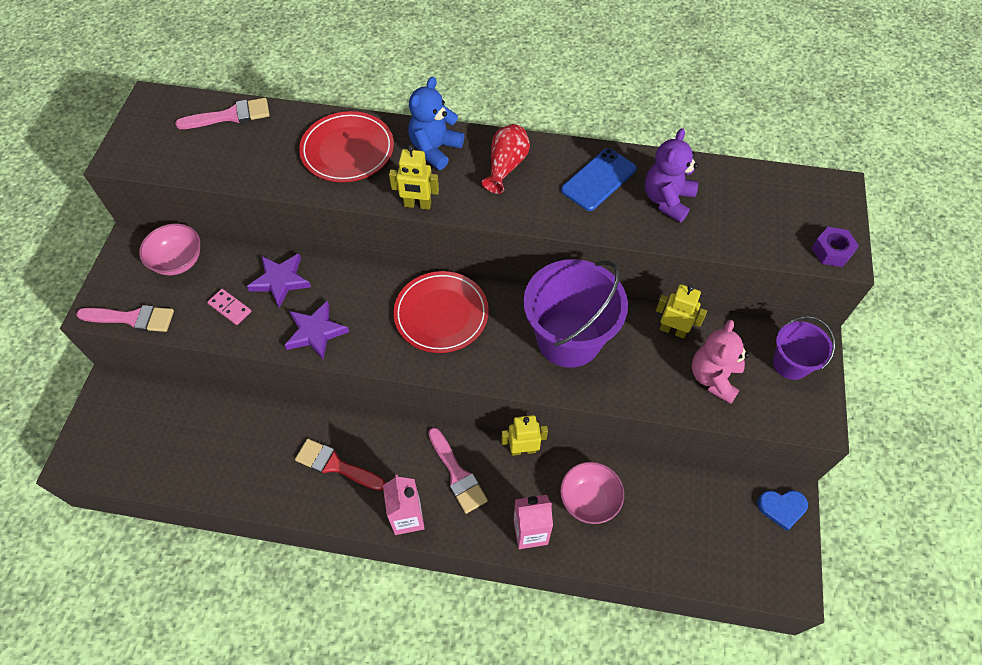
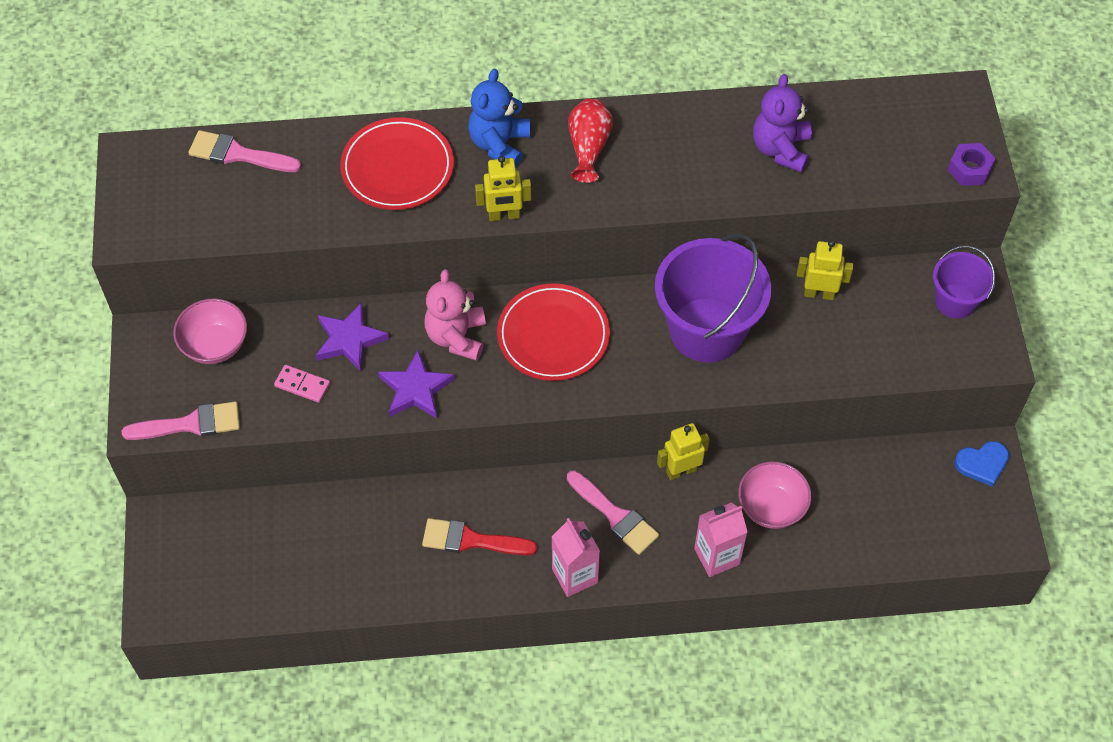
camera: 15 degrees left, 0 degrees up
(230, 116) = (238, 154): pink brush -> pink brush turned 135 degrees counterclockwise
(598, 179) = (698, 141): blue phone -> none
(713, 378) = (876, 336): pink teddy bear -> pink teddy bear (456, 337)

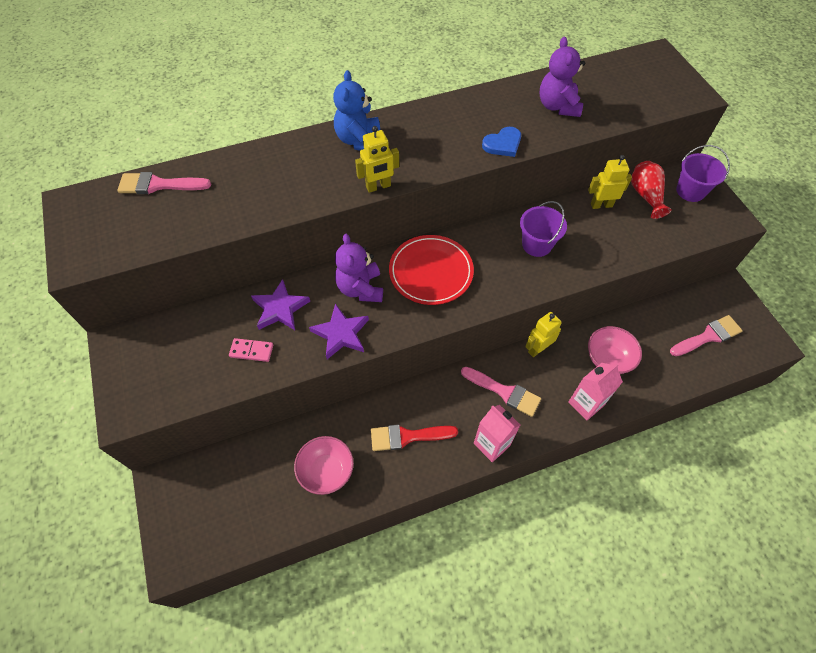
camera: 15 degrees left, 0 degrees up
(190, 424) = (166, 403): pink brush -> pink brush (708, 336)
(215, 345) = (175, 336): pink bowl -> pink bowl (326, 471)
(397, 167) = (287, 170): red plate -> none
(456, 337) = (360, 288): pink teddy bear -> purple teddy bear
(588, 148) = (424, 130): red vase -> red vase (645, 196)
(706, 330) = (537, 244): purple bucket -> purple bucket, size x0.55
(969, 169) = (688, 94): purple nut -> none
(982, 463) = (728, 297): blue heart -> blue heart (503, 144)

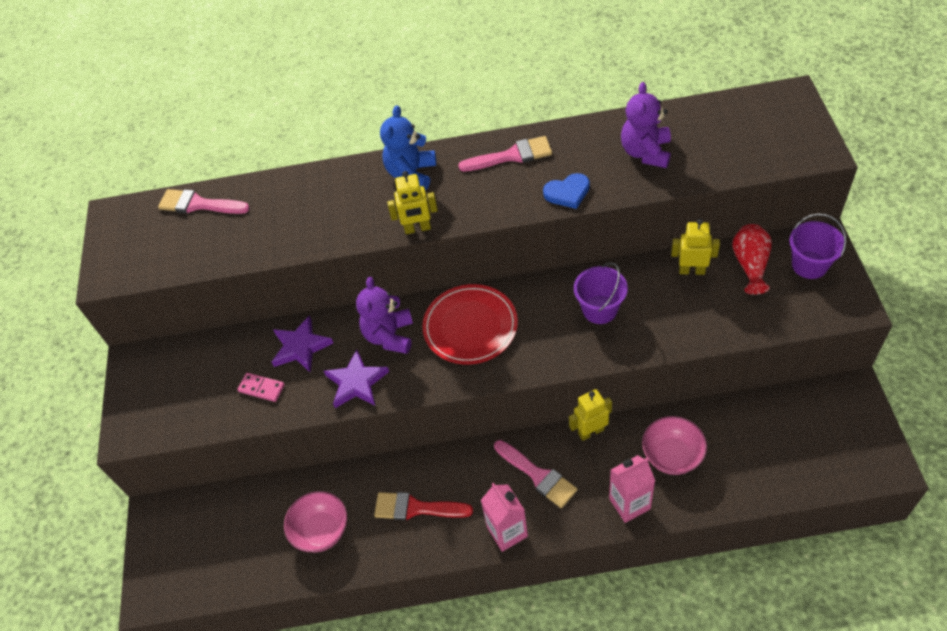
camera: 20 degrees right, 5 degrees down
(708, 336) = (807, 446): pink brush -> pink brush (511, 156)

